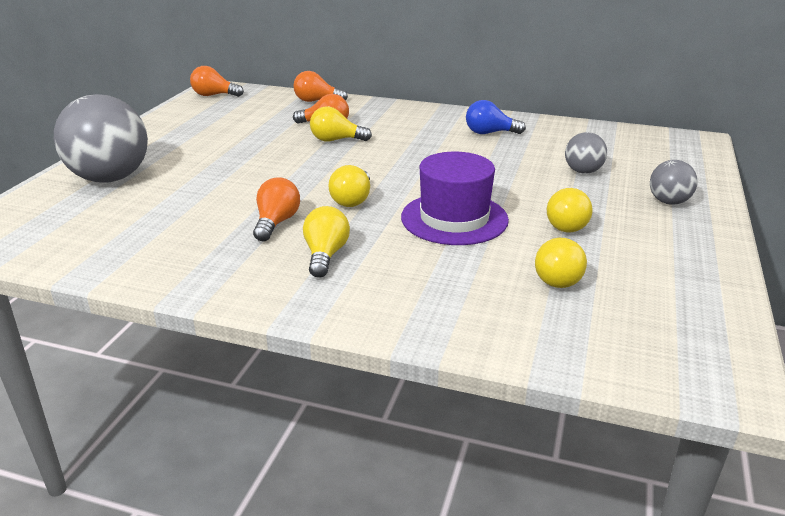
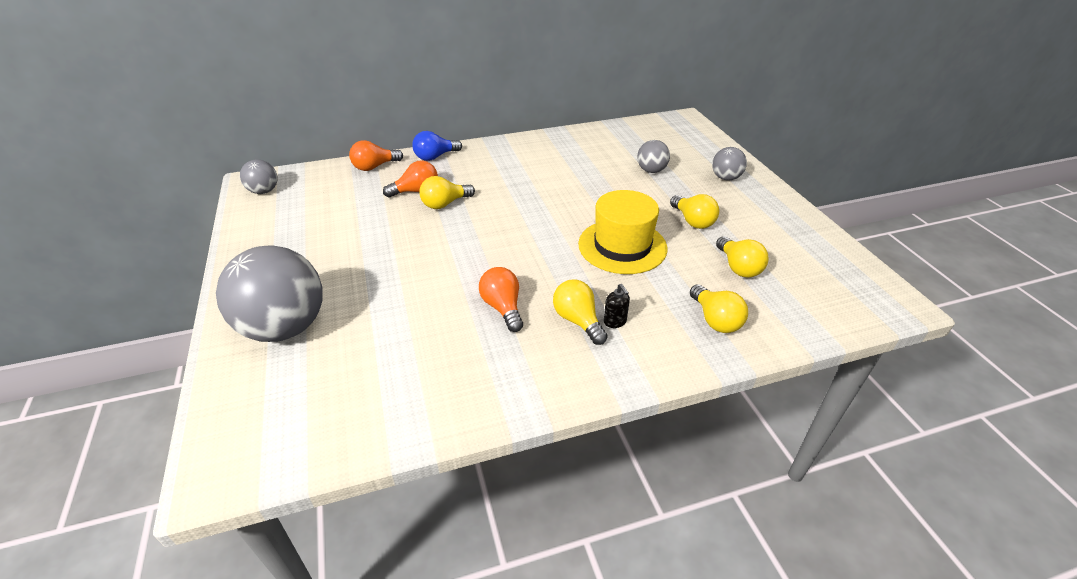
camera: 35 degrees left, 10 degrees up
(214, 95) = (264, 191): orange light bulb -> grey ball
(352, 200) = (533, 259): yellow light bulb -> yellow light bulb (715, 320)
(358, 269) = (615, 322): none -> black soap dispenser
(454, 218) = (622, 246): purple hat -> yellow hat
(489, 133) = (552, 156): blue light bulb -> blue light bulb (435, 157)

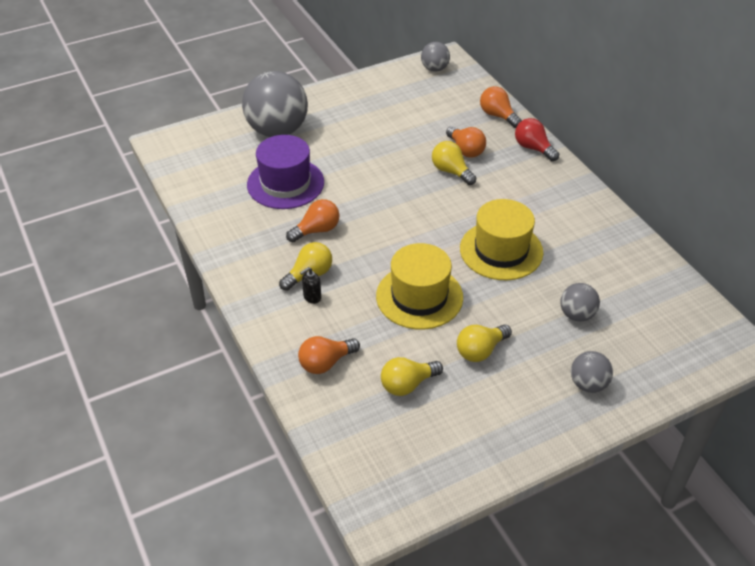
camera: 80 degrees right, 5 degrees up
(403, 328) = (285, 183): none -> purple hat
(435, 157) = (533, 148): blue light bulb -> red light bulb
(568, 193) = (501, 250): none -> yellow hat
(715, 320) = (326, 363): yellow light bulb -> orange light bulb

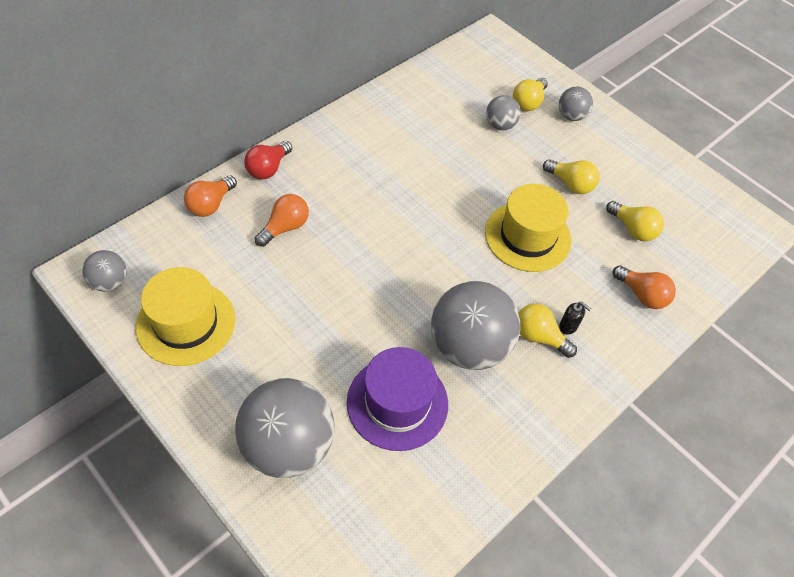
camera: 110 degrees left, 10 degrees up
(316, 230) = (469, 346): orange light bulb -> grey ball
(451, 171) = (328, 236): yellow light bulb -> yellow light bulb (528, 102)
(501, 250) = (440, 181): yellow hat -> yellow hat (186, 323)

